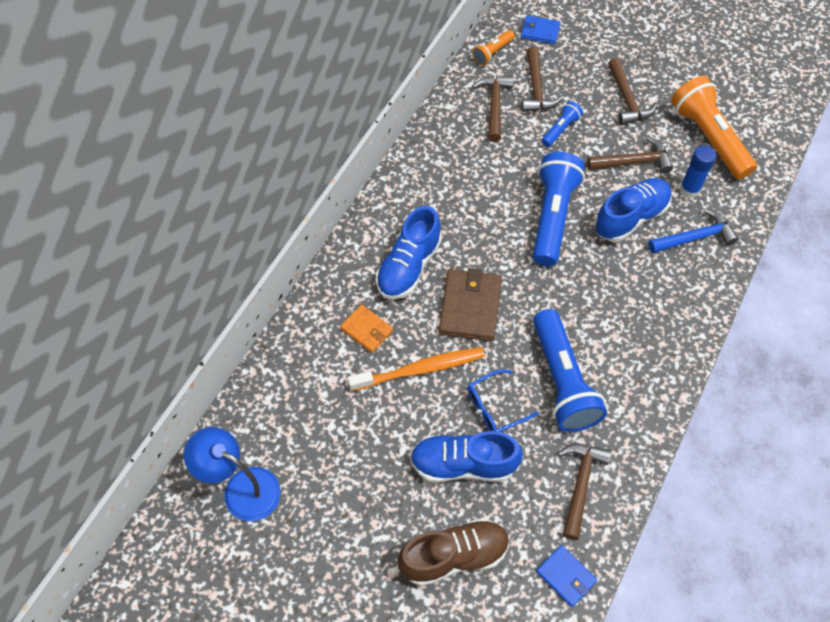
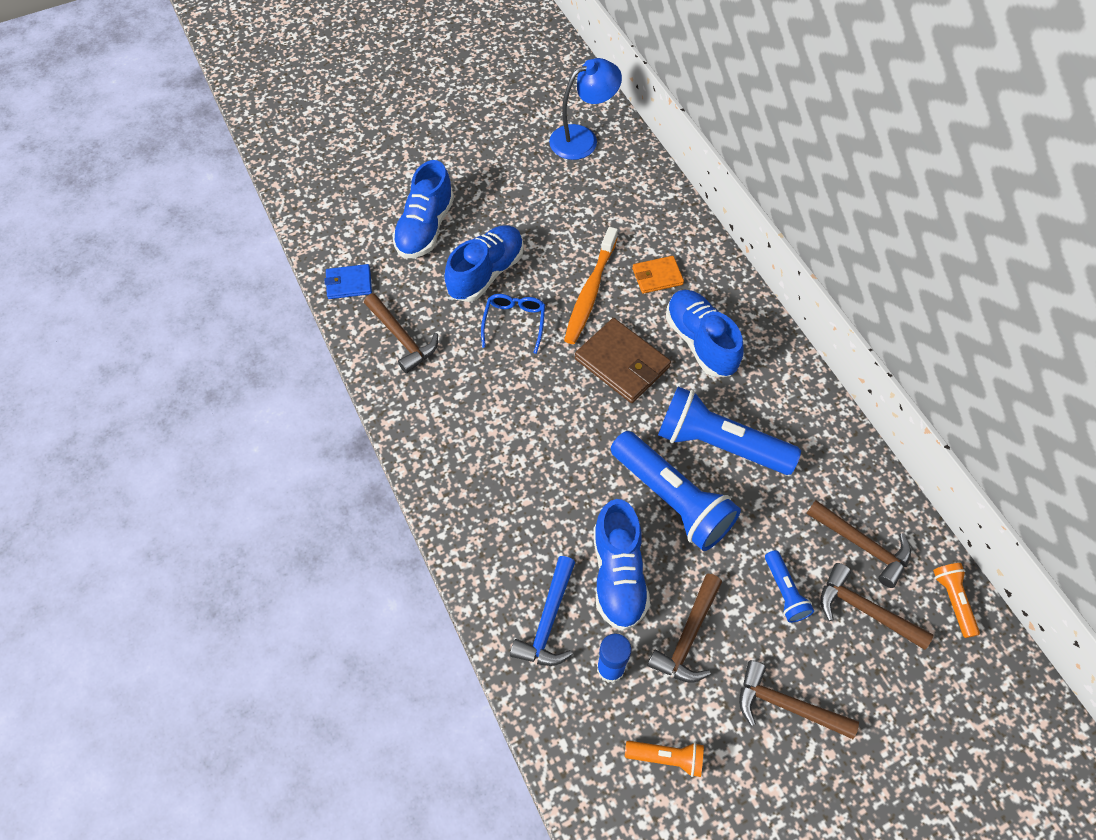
camera: 125 degrees right, 0 degrees up
(454, 556) = (425, 228): brown shoe -> blue shoe
(540, 31) = (963, 684): blue wallet -> none
(562, 381) = (496, 386): blue flashlight -> blue flashlight (719, 444)
(709, 137) = (666, 758): orange flashlight -> orange flashlight, size x0.48

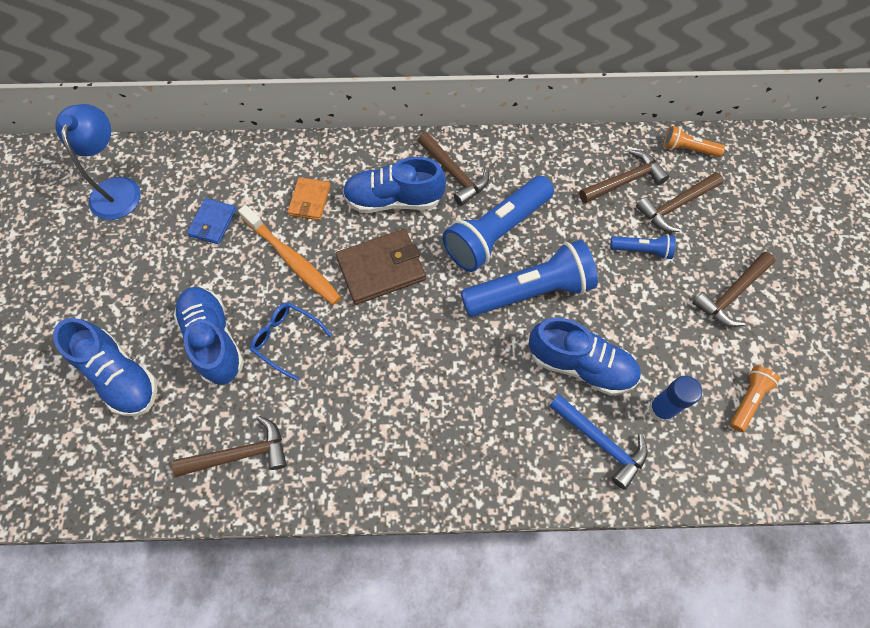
camera: 65 degrees left, 5 degrees up
(349, 283) = (138, 484): blue wallet -> blue wallet (213, 223)
(688, 637) = (654, 337): brown hammer -> brown hammer (454, 174)

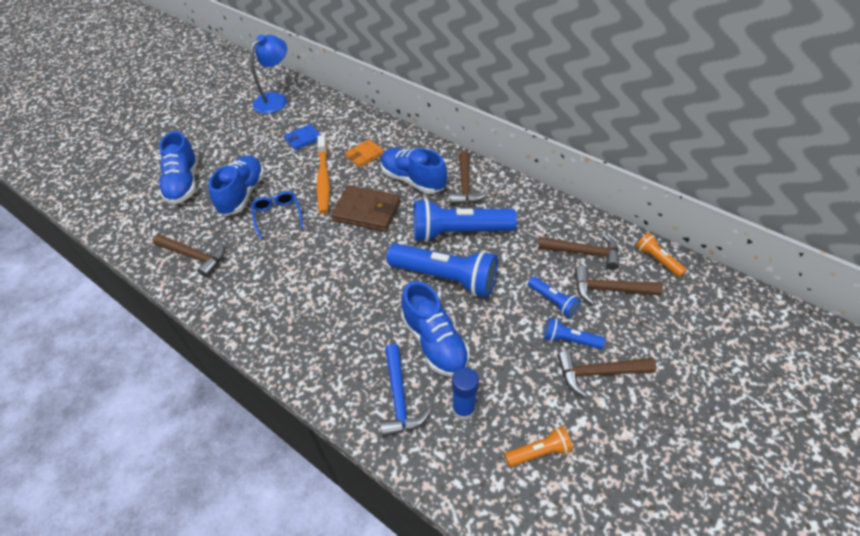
camera: 40 degrees right, 15 degrees down
(685, 279) = (569, 340): none -> blue flashlight

